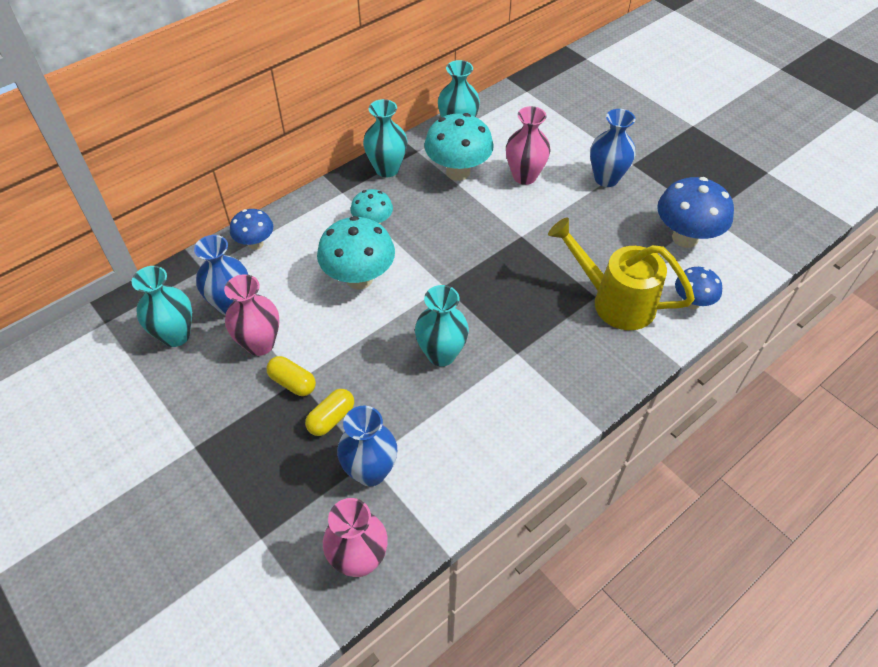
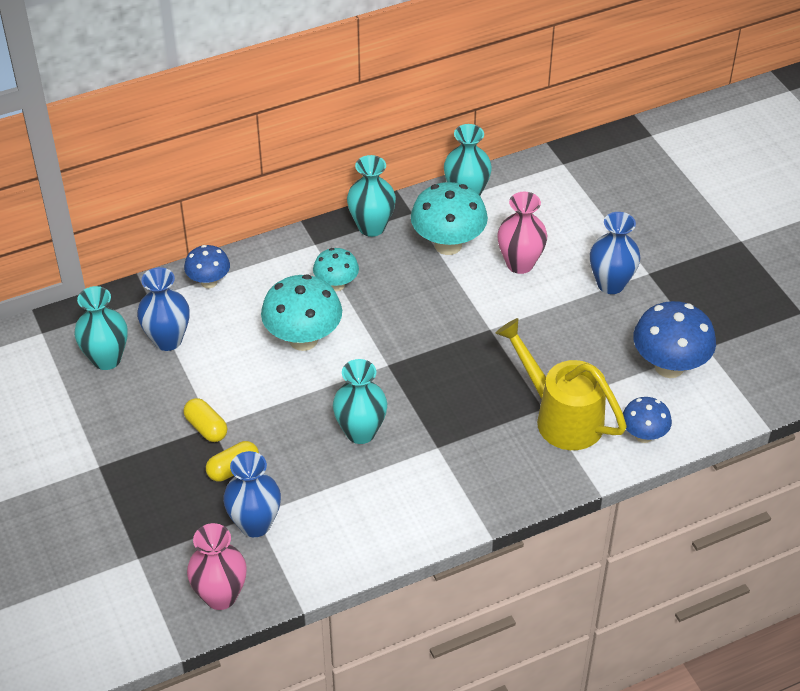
camera: 15 degrees right, 5 degrees down
(260, 344) = (185, 384): pink vase -> none

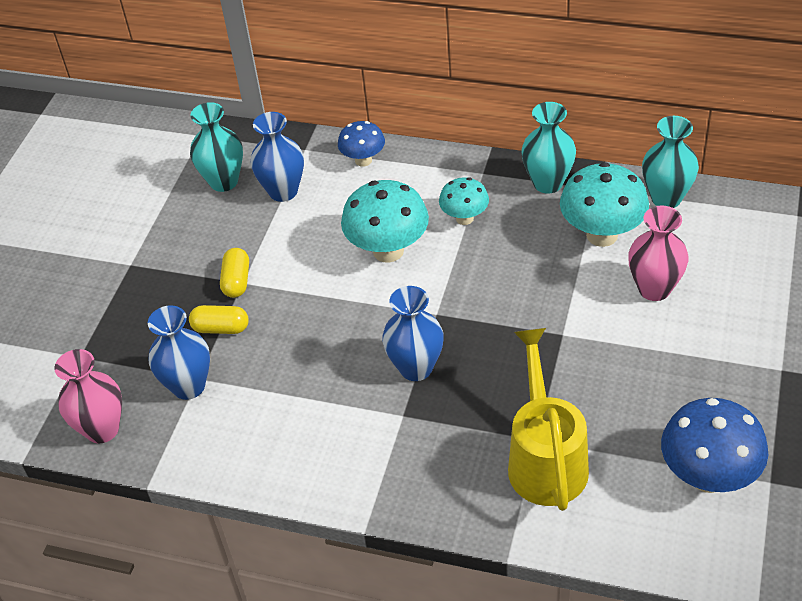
camera: 45 degrees right, 0 degrees up
(360, 432) = (352, 360): turquoise vase -> none
(611, 284) = (729, 358): blue vase -> blue vase (416, 368)
(643, 435) = (610, 530): blue mushroom -> none

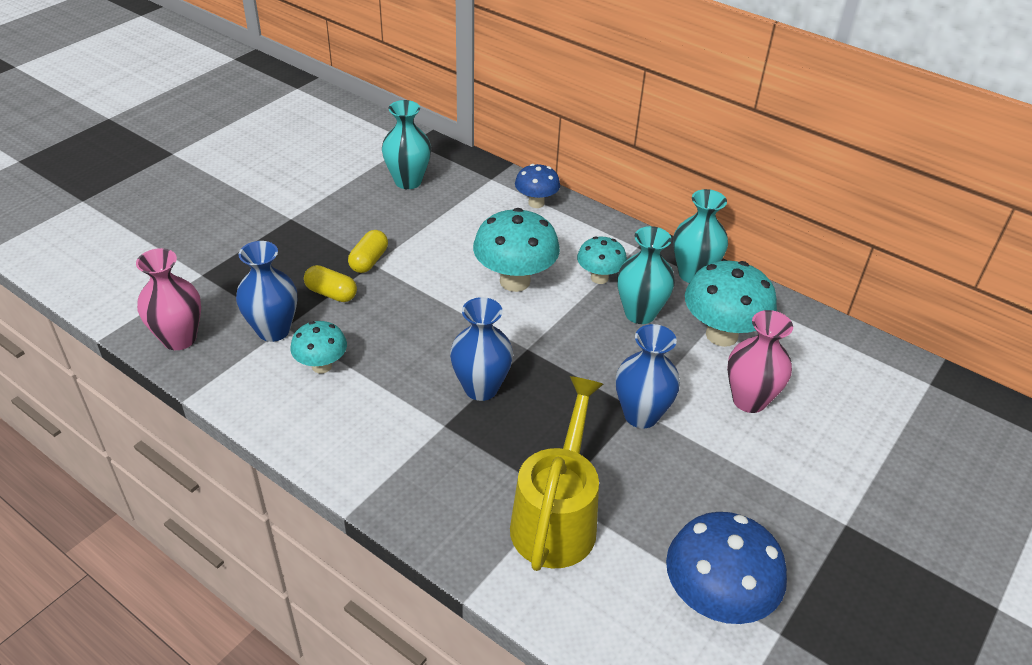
camera: 15 degrees right, 5 degrees down
(257, 403) = (321, 366): none -> turquoise mushroom
(283, 191) = (453, 204): blue vase -> blue vase (641, 415)
(666, 198) = (802, 324): turquoise vase -> turquoise vase (640, 313)

